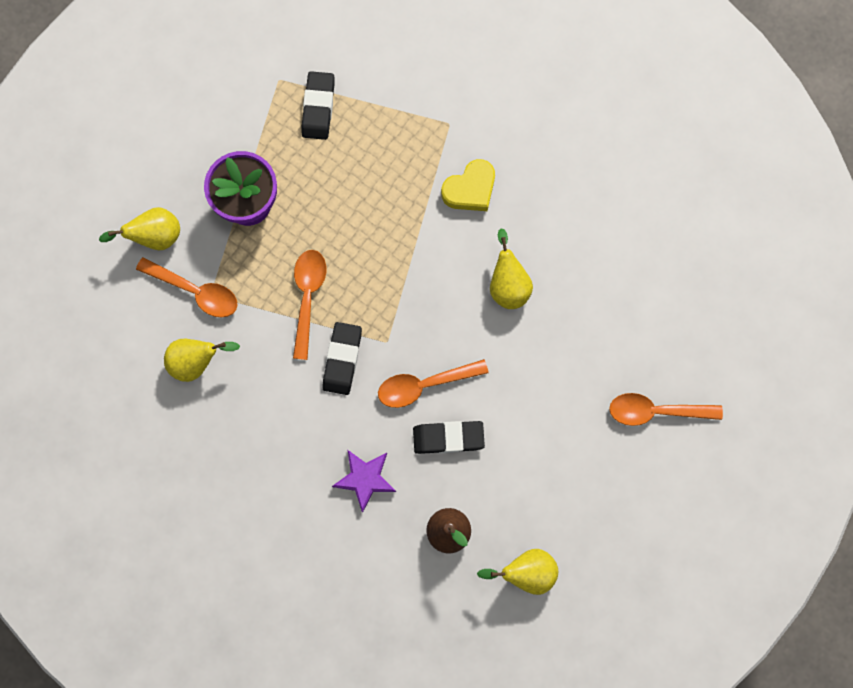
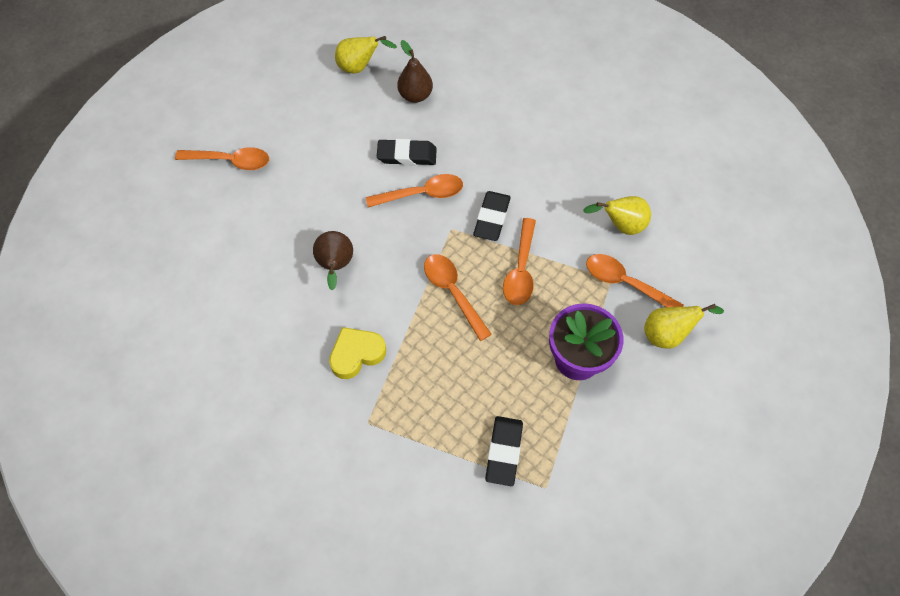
camera: 175 degrees left, 15 degrees down
(365, 479) = (478, 133): purple star -> none
(379, 265) = (453, 292): none -> orange spoon
(508, 285) = (335, 266): yellow pear -> brown pear

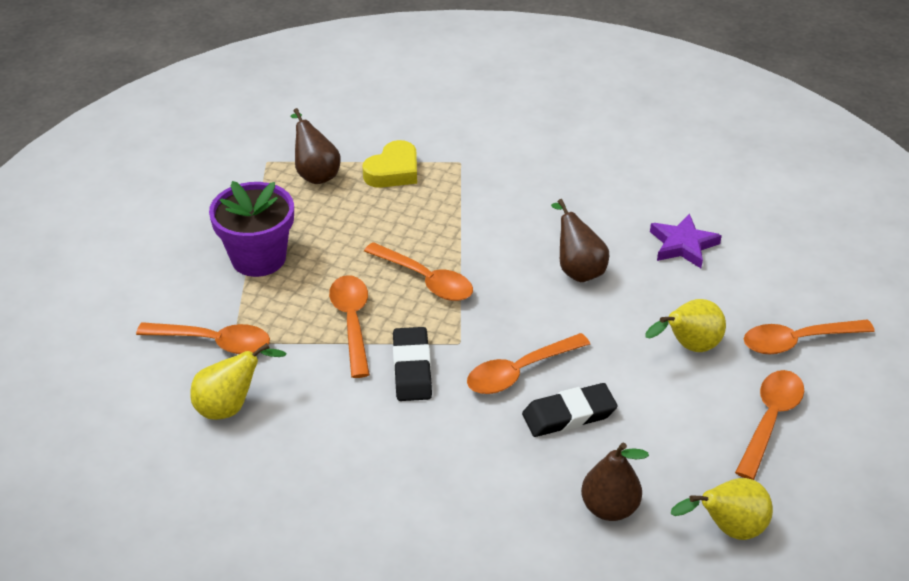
camera: 160 degrees right, 20 degrees down
(244, 264) = (683, 245): none -> purple star
(290, 117) = (770, 420): none -> orange spoon
(356, 354) = (503, 204): yellow heart -> yellow heart (393, 171)
(504, 452) = (316, 174): black eraser -> brown pear
(668, 334) = (154, 305): yellow pear -> yellow pear (688, 347)

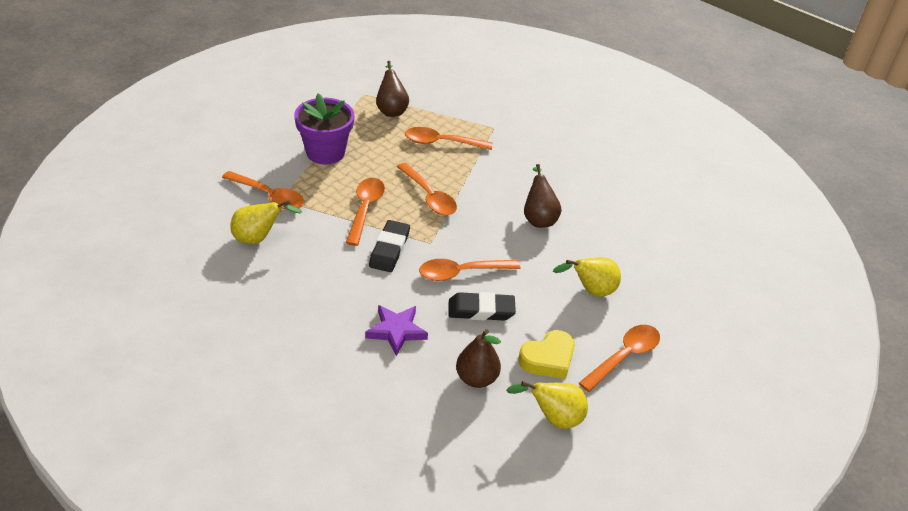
camera: 15 degrees right, 0 degrees up
(393, 171) = (444, 121): yellow heart -> yellow heart (548, 359)
(683, 245) = (623, 223): purple star -> purple star (396, 331)
(797, 341) = (674, 310): orange spoon -> orange spoon (441, 143)

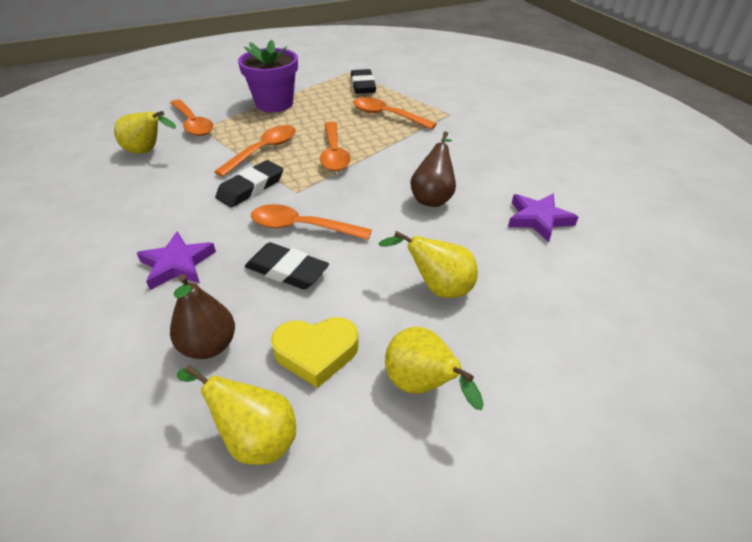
camera: 30 degrees right, 0 degrees up
(391, 110) = (363, 85): brown pear -> black eraser
(622, 217) = (538, 219): none -> purple star
(624, 356) = (422, 386): orange spoon -> yellow pear

